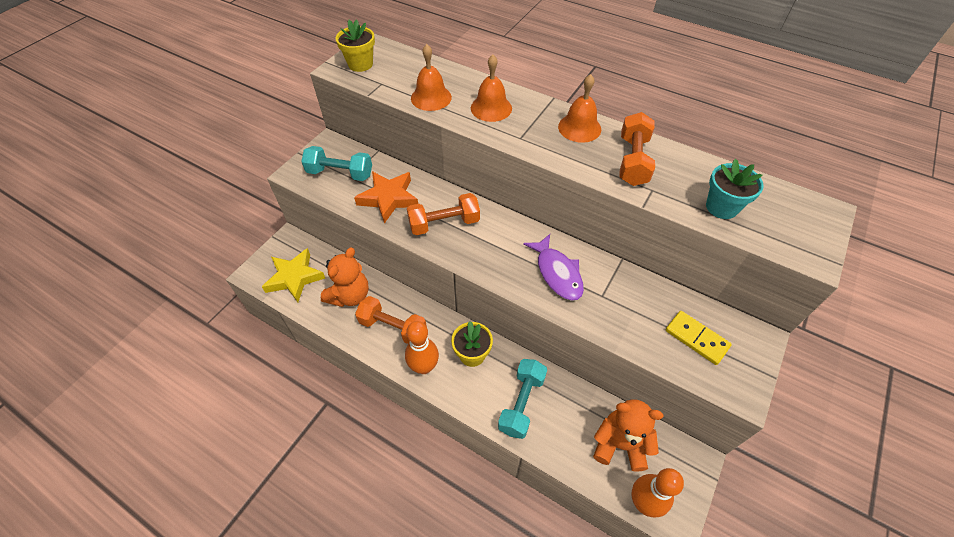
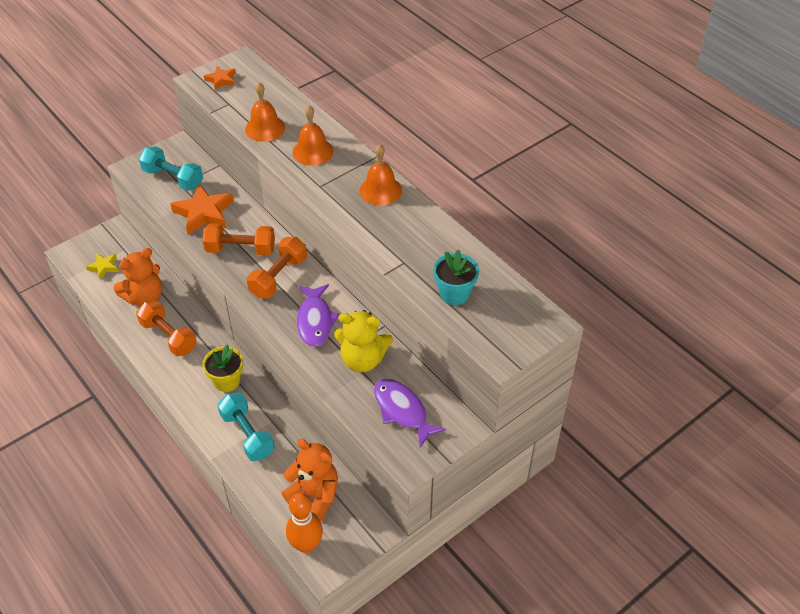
camera: 20 degrees right, 5 degrees down
(294, 277) = (104, 267): yellow star -> yellow star, size x0.54
(360, 64) = (221, 80): yellow flower pot -> orange star
(424, 367) = (178, 378): orange bowling pin -> none
(521, 403) = (247, 435): turquoise dumbbell -> turquoise dumbbell turned 75 degrees counterclockwise
(626, 298) = (362, 360): none -> yellow teddy bear
(633, 161) = (406, 233): orange dumbbell -> orange dumbbell (278, 277)
(696, 338) = (402, 411): yellow domino -> purple fish

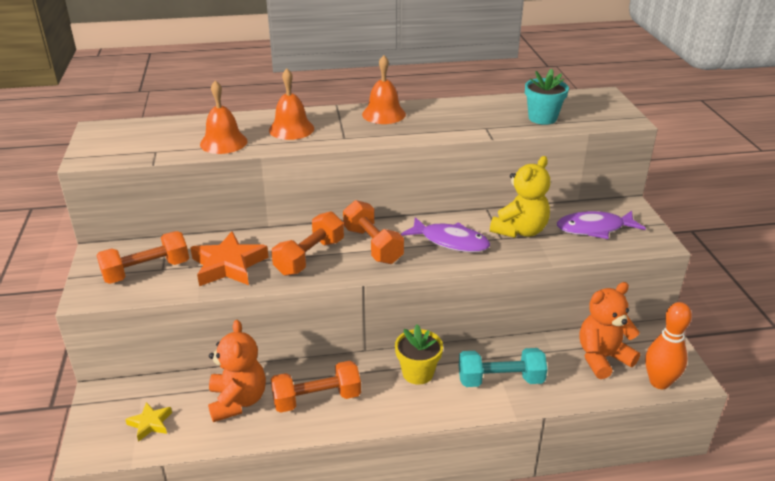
camera: 60 degrees left, 15 degrees down
(173, 178) = (146, 271): turquoise dumbbell -> orange dumbbell
(221, 80) = (110, 146): orange star -> none

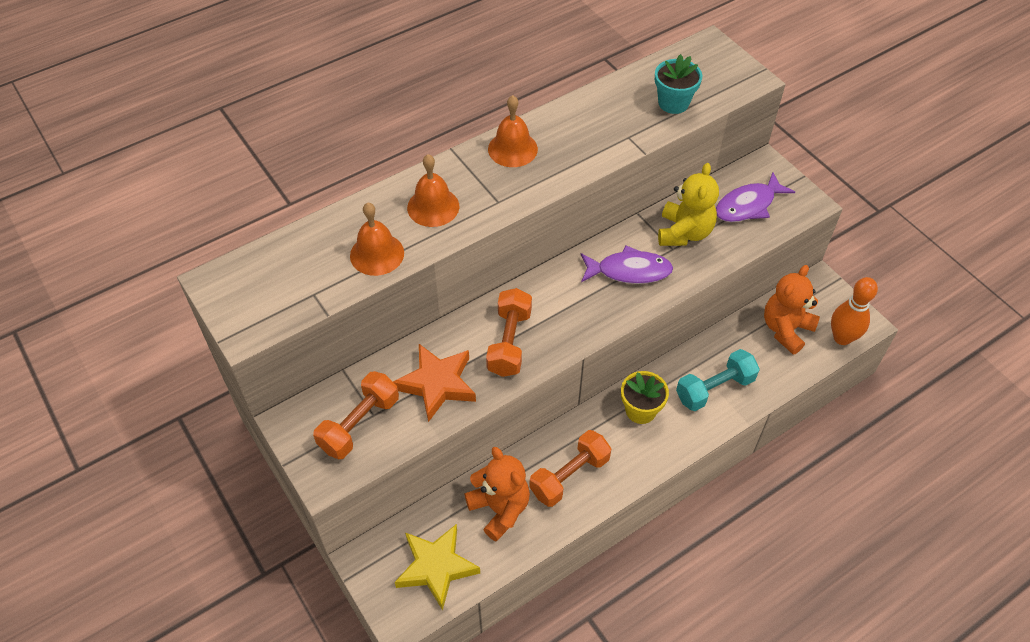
camera: 25 degrees left, 20 degrees up
(150, 423) = (436, 567): yellow star -> yellow star, size x1.87
(373, 245) = (560, 304): orange dumbbell -> none

